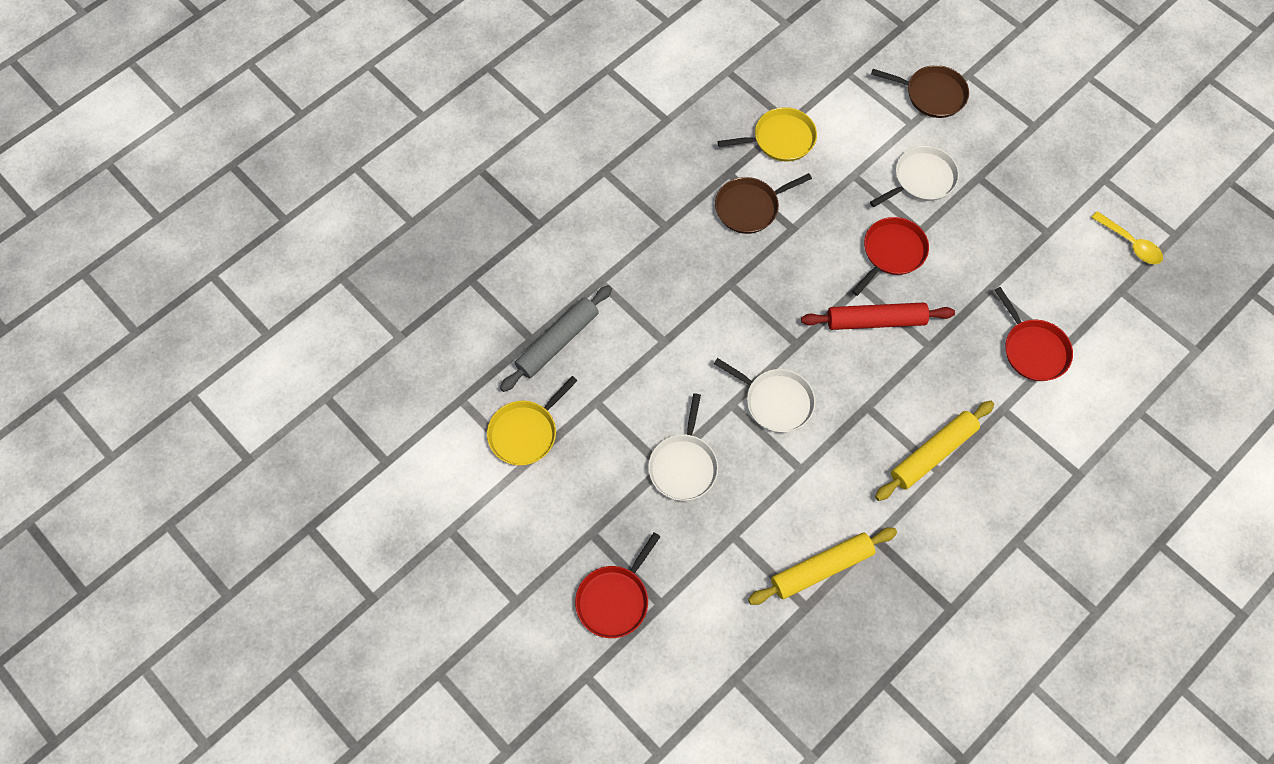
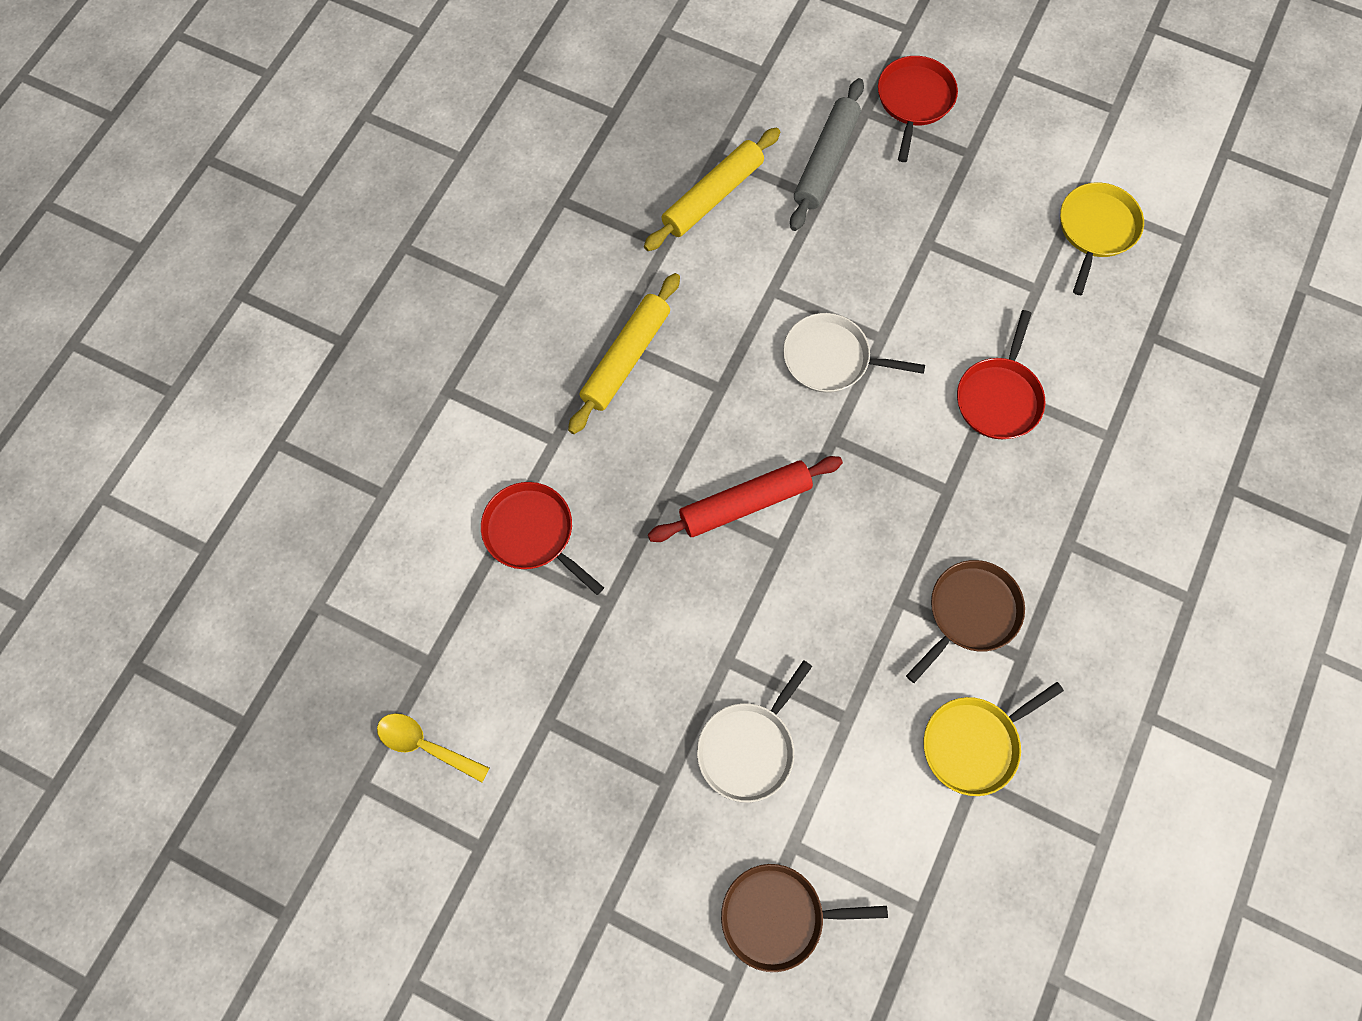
camera: 160 degrees right, 5 degrees up
(557, 342) = (1119, 343): grey rolling pin -> grey rolling pin (826, 161)
(683, 465) = (905, 252): white pan -> none
(892, 253) = (754, 611): red pan -> red pan (999, 397)

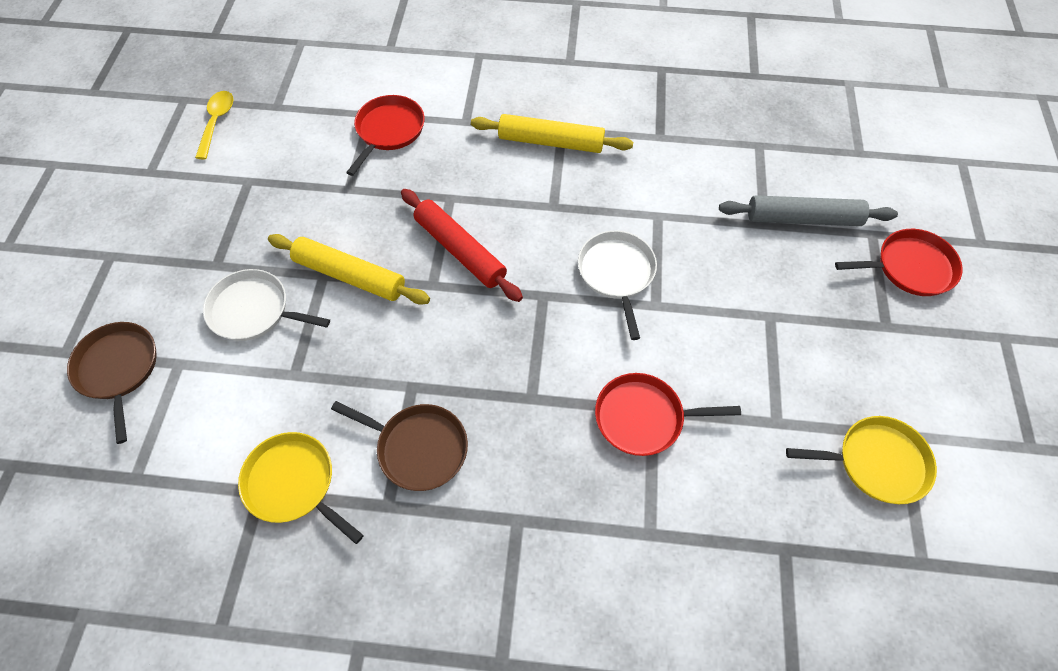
camera: 70 degrees right, 10 degrees down
(712, 196) = (721, 153): yellow rolling pin -> yellow rolling pin (350, 275)

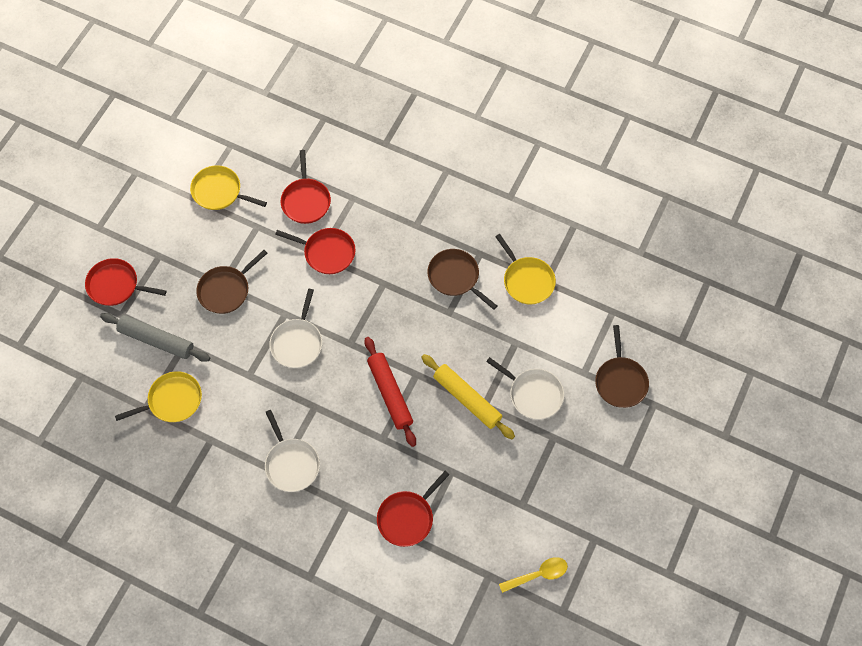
camera: 160 degrees left, 5 degrees up
(217, 122) = (538, 574): yellow spoon -> yellow spoon turned 135 degrees counterclockwise
(551, 142) = (291, 463): yellow rolling pin -> white pan
(727, 499) = (306, 200): none -> red pan
(733, 161) = (172, 400): none -> yellow pan
(758, 310) = (226, 290): none -> brown pan

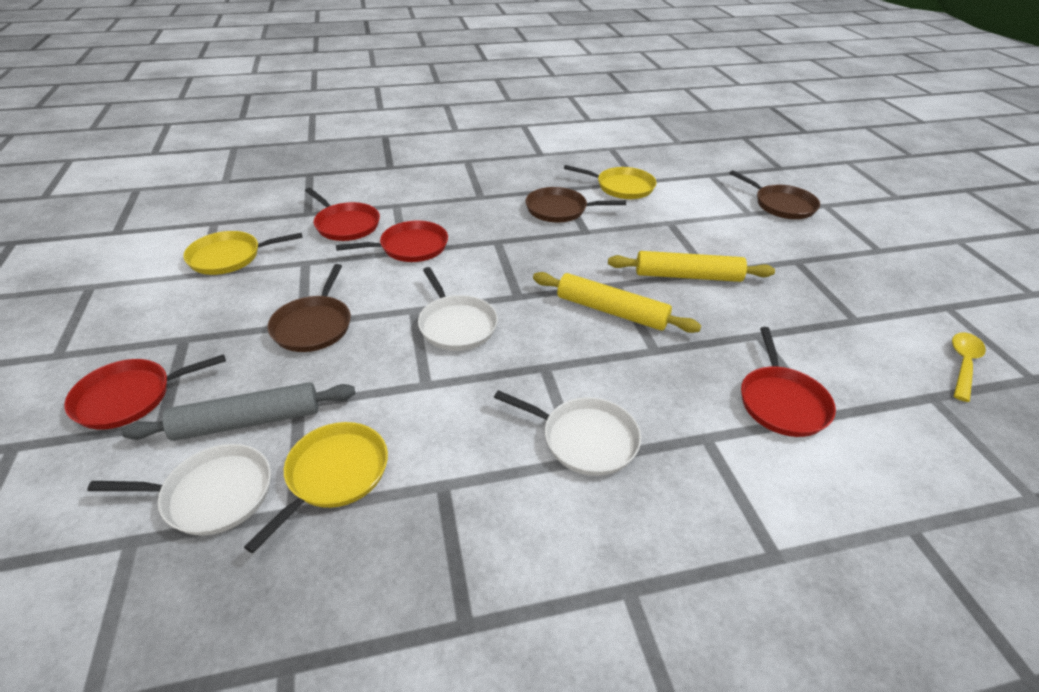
camera: 40 degrees left, 25 degrees down
(390, 393) = (611, 311): red rolling pin -> yellow rolling pin
(533, 394) = (735, 244): white pan -> white pan (212, 494)

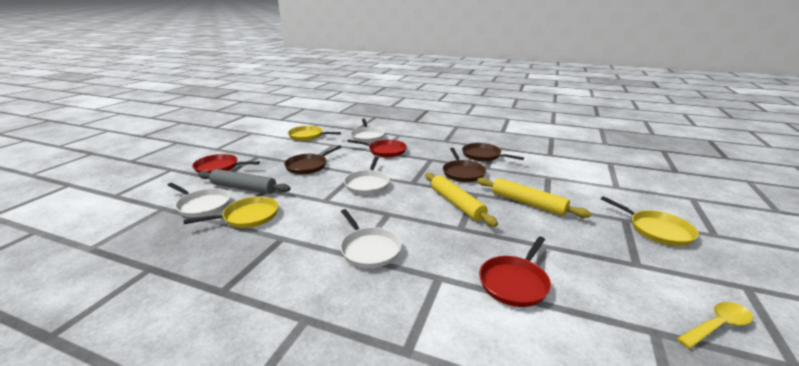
camera: 35 degrees right, 15 degrees down
(345, 225) = (367, 136): red pan -> white pan
(621, 187) = (536, 155): yellow pan -> yellow pan (656, 230)
(781, 205) = (650, 189): brown pan -> brown pan (462, 173)

